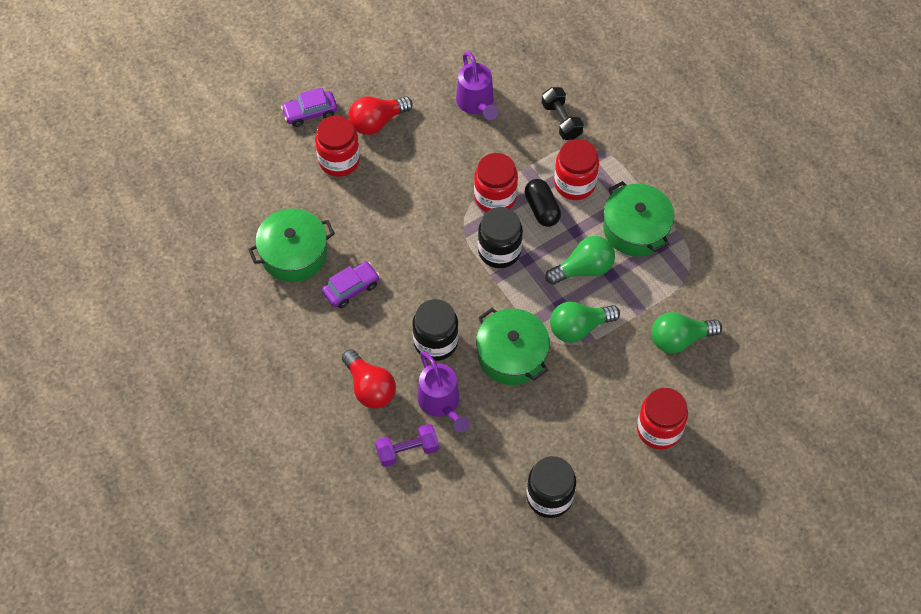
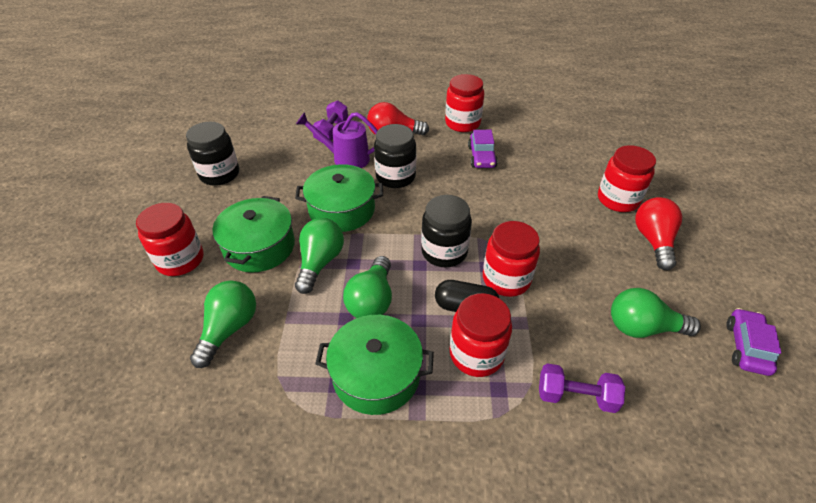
camera: 125 degrees right, 15 degrees down
(294, 254) = (536, 143): green pot -> green pot (259, 246)
(302, 335) = (462, 123): none -> red jar
(310, 112) = (686, 204): purple car -> purple car (746, 347)
(476, 104) = (643, 327): purple watering can -> green light bulb
(561, 120) = (576, 396): black dumbbell -> purple dumbbell

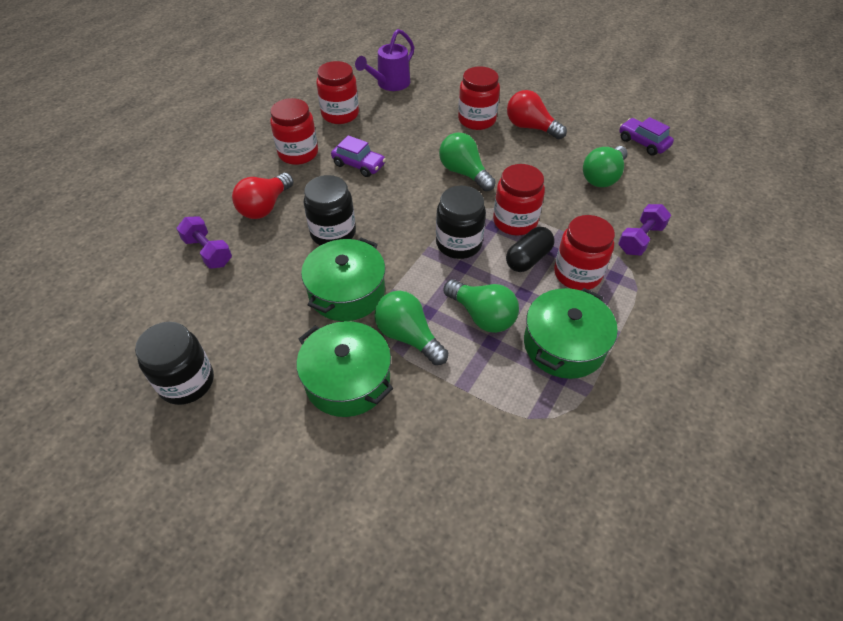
camera: 60 degrees left, 5 degrees up
(180, 260) = (312, 463): red jar -> red jar (340, 114)
(229, 329) = (447, 441): green light bulb -> green light bulb (464, 173)
(345, 158) = (268, 258): purple watering can -> purple watering can (389, 84)

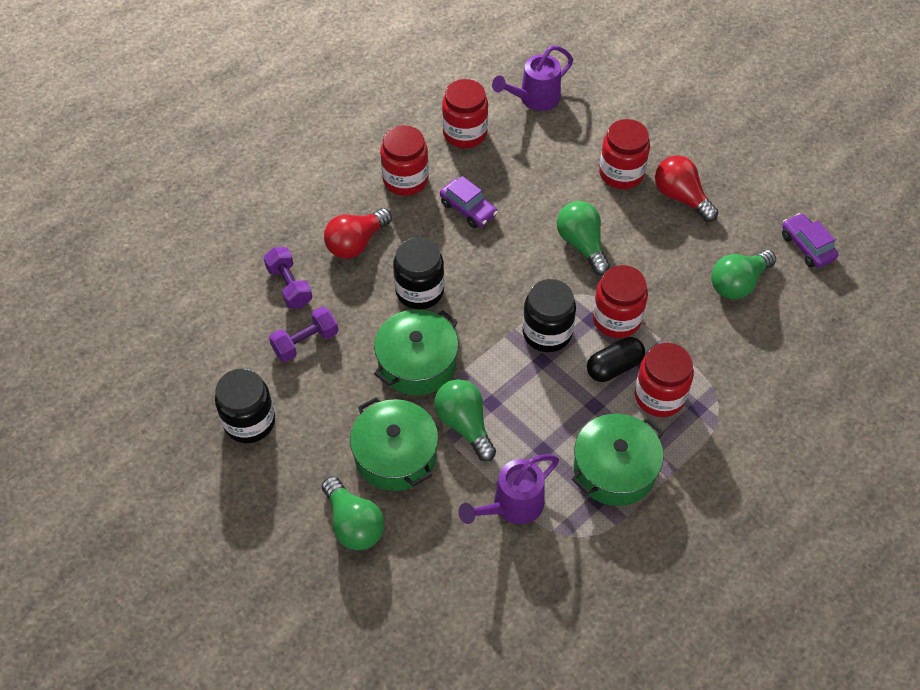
camera: 15 degrees right, 5 degrees up
(479, 402) = (512, 506): none -> purple watering can
(482, 316) = (544, 420): green light bulb -> green light bulb (353, 524)
(640, 239) = (745, 371): purple dumbbell -> purple dumbbell (305, 342)

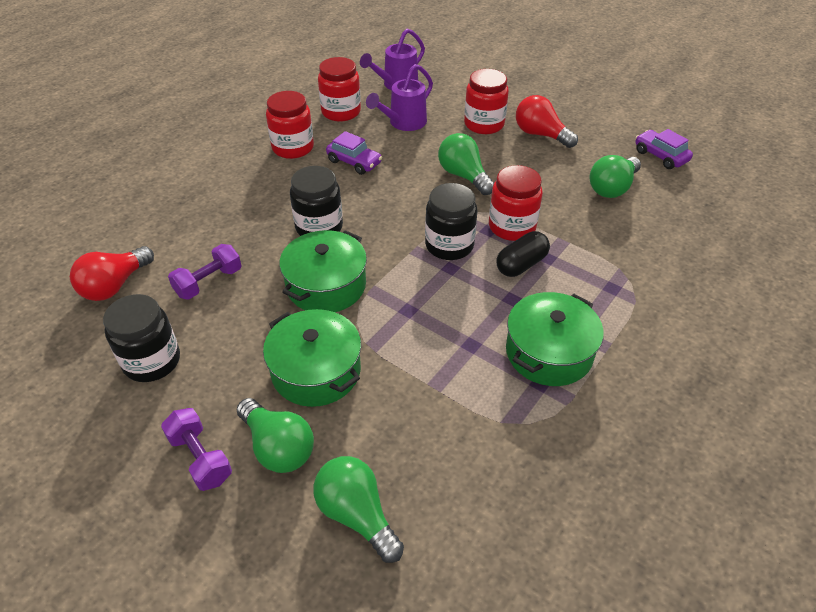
camera: 10 degrees left, 10 degrees down
(289, 286) = (189, 238): purple dumbbell -> purple dumbbell (200, 458)
(356, 243) = (252, 198): red light bulb -> red light bulb (115, 285)
(464, 425) = (385, 333): green light bulb -> green light bulb (357, 515)
(512, 506) = (451, 402): purple watering can -> purple watering can (403, 123)
(659, 396) = (572, 283): red jar -> none

